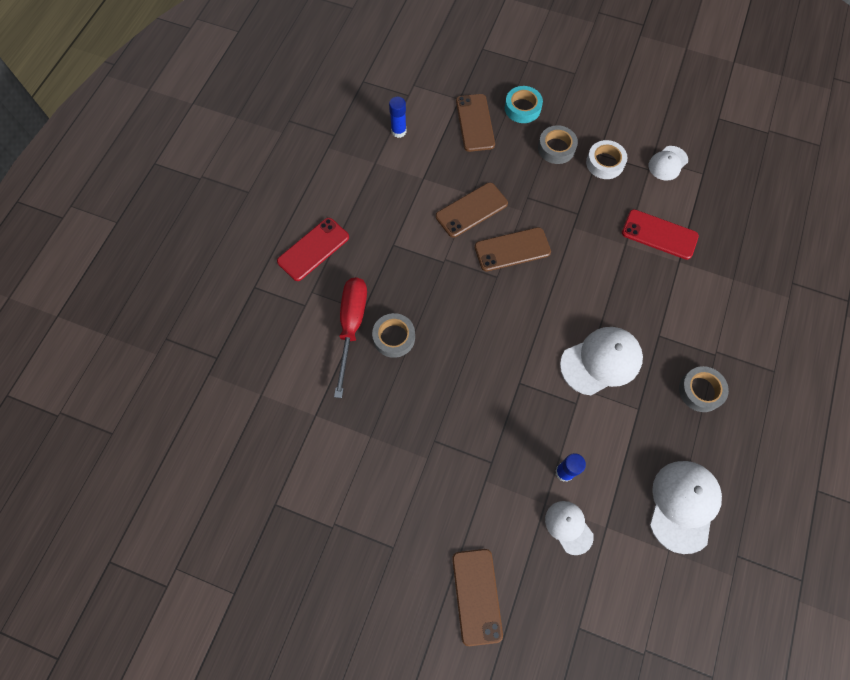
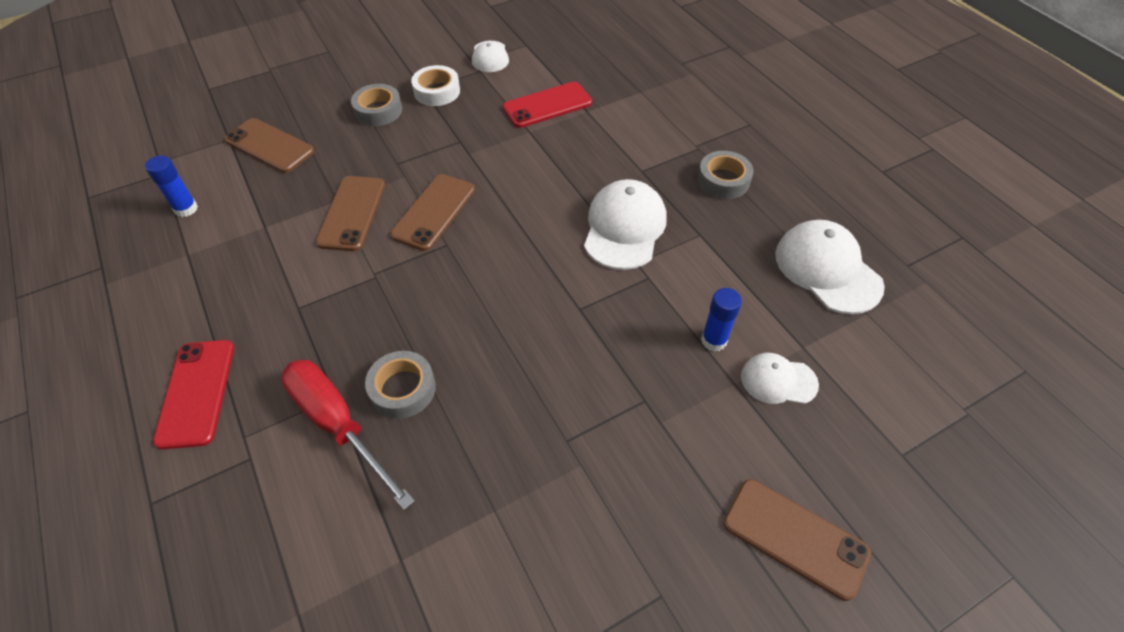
camera: 50 degrees left, 15 degrees down
(522, 108) = (307, 104): turquoise tape -> none

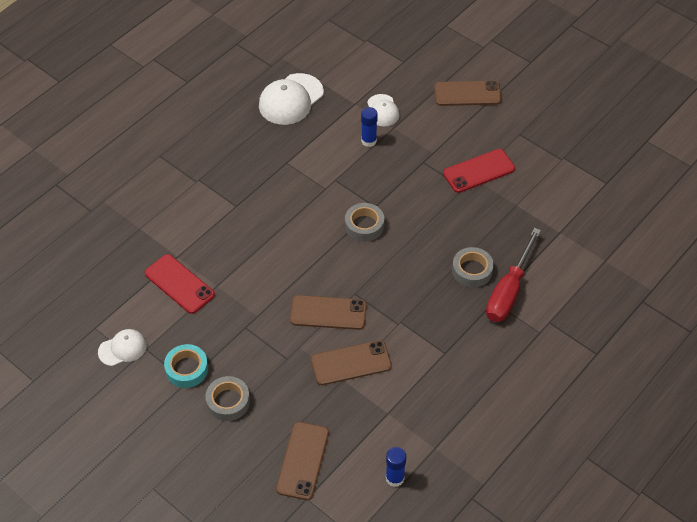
camera: 110 degrees left, 0 degrees up
(196, 393) = (528, 372): red phone -> red phone (478, 171)
(437, 91) = (187, 369): white tape -> turquoise tape
(624, 228) = (297, 201): white cap -> none
(723, 180) = (229, 160): grey tape -> grey tape (364, 225)
(795, 538) = (467, 94): brown phone -> brown phone turned 75 degrees clockwise

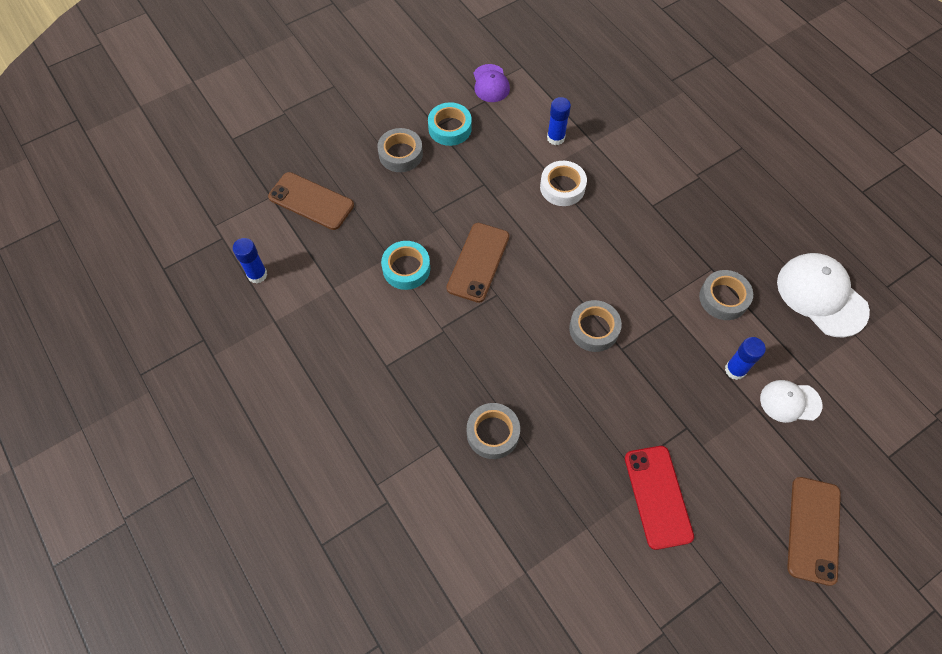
camera: 105 degrees right, 10 degrees up
(122, 348) = (491, 83): white cap -> purple cap
(179, 284) = (555, 138): red phone -> blue glue stick
(234, 269) = (562, 187): none -> white tape
(311, 153) = (723, 298): none -> grey tape
(351, 363) = (406, 268): brown phone -> turquoise tape
(509, 291) = (449, 468): red screwdriver -> none

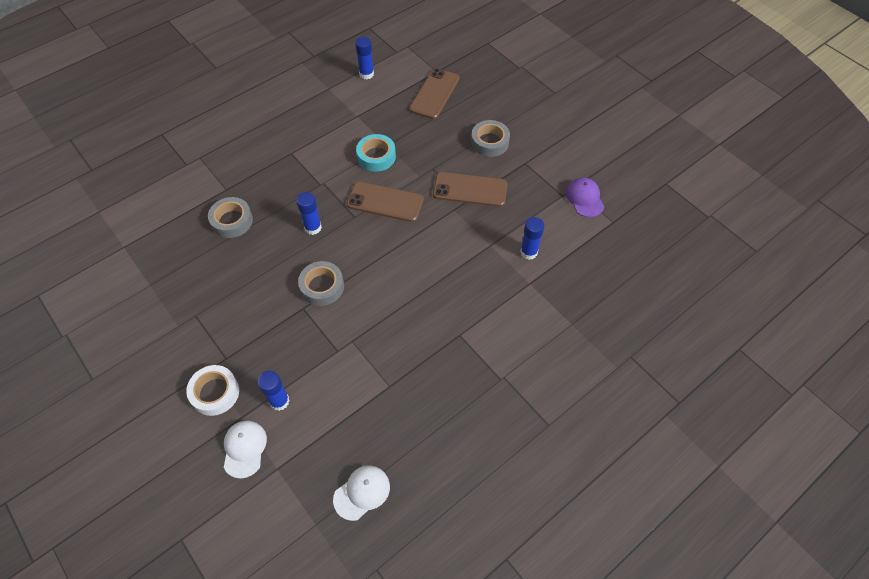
camera: 85 degrees right, 5 degrees down
(450, 128) = (524, 172): turquoise tape -> none
(491, 83) = (584, 198): purple cap -> purple cap turned 90 degrees clockwise
(510, 339) = (313, 228): none -> blue glue stick
(562, 187) = (471, 259): white tape -> white tape (215, 393)
(658, 496) = (168, 334): red phone -> none
(723, 298) = (356, 395): grey tape -> none
(813, 530) = (121, 458): brown phone -> brown phone (470, 189)
(821, 296) = (362, 492): white cap -> white cap, size x0.59

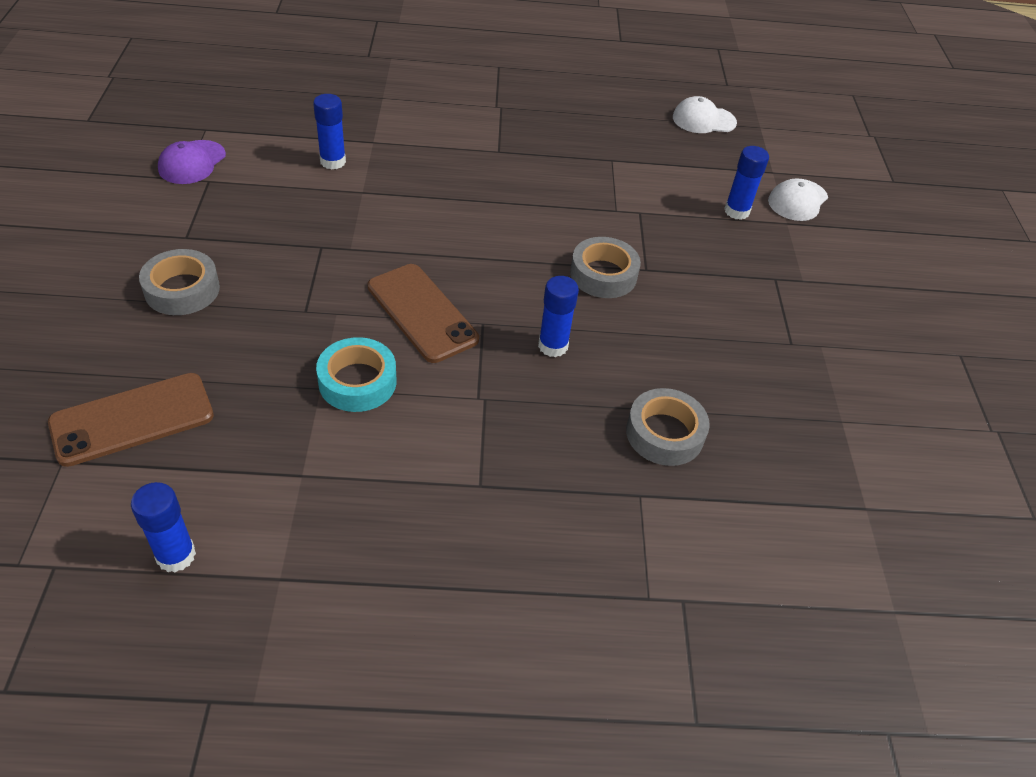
camera: 145 degrees left, 10 degrees down
(215, 393) = (806, 256): white tape -> none
(470, 189) = (298, 255): brown phone -> none

